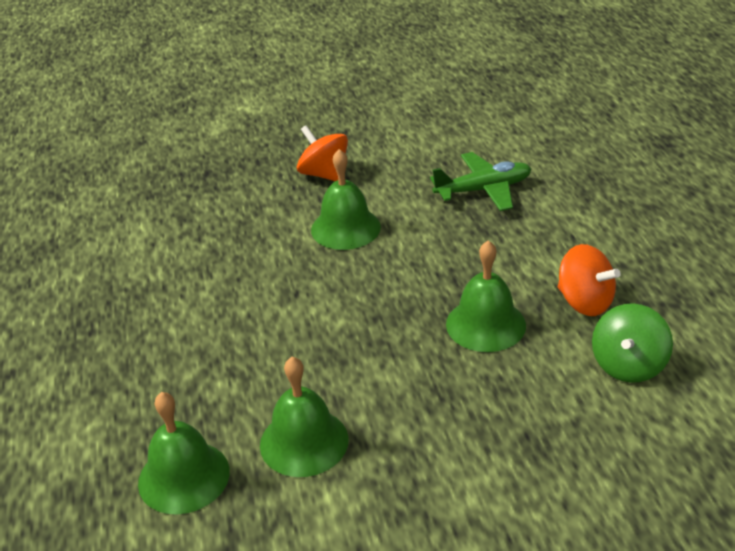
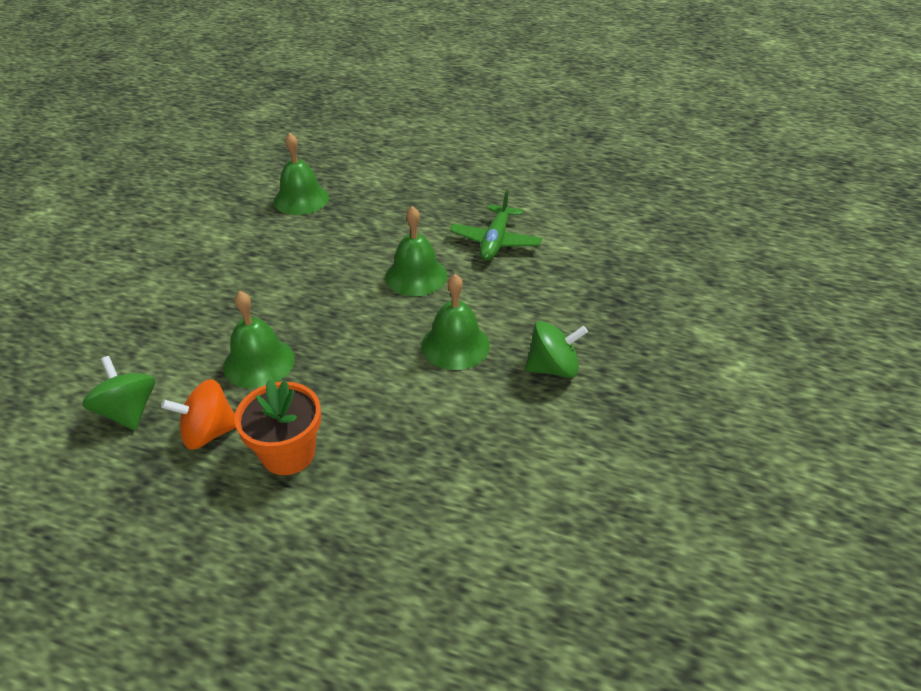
camera: 120 degrees right, 5 degrees up
(304, 442) = (270, 243): green bell -> green bell (416, 276)
(324, 174) = (553, 368): orange spinning top -> green spinning top
(483, 190) = (421, 464): green plane -> green plane (495, 241)
(549, 250) = (288, 453): none -> orange flower pot

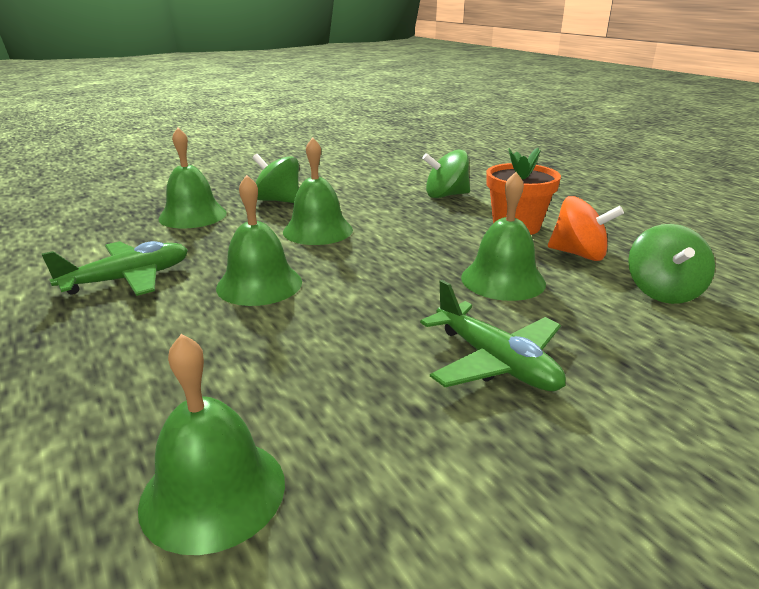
camera: 140 degrees left, 15 degrees down
(228, 293) = (495, 362): none -> green plane
(408, 483) = (446, 195): none -> green spinning top
(578, 308) = (192, 215): none -> green bell

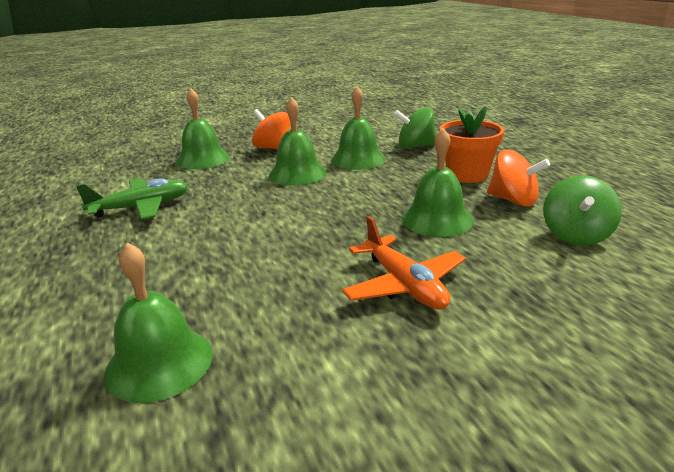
camera: 10 degrees right, 0 degrees up
(259, 284) = (237, 215): green bell -> green bell (358, 159)
(278, 201) = (273, 148): green spinning top -> orange spinning top
(495, 362) = (404, 284): green plane -> orange plane

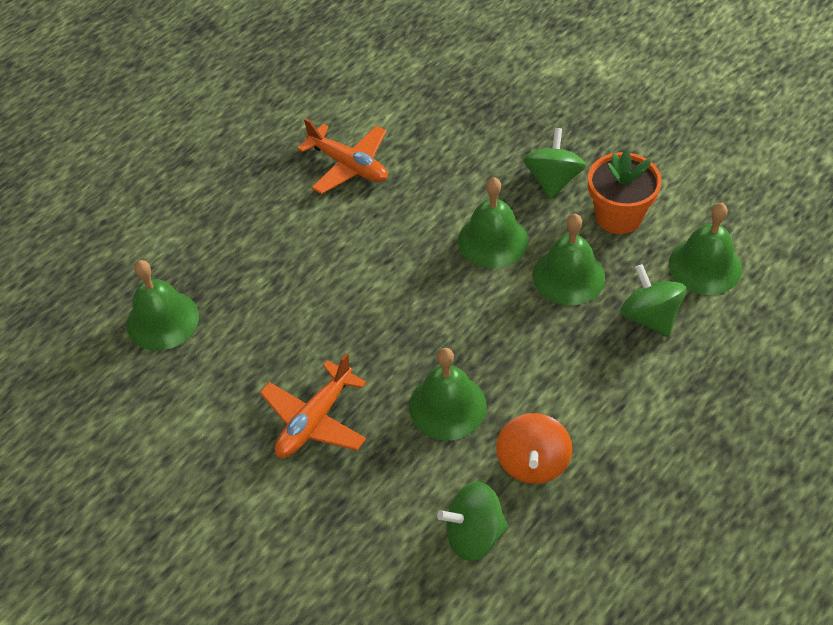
camera: 65 degrees right, 25 degrees up
(141, 207) = (348, 165): green plane -> orange plane
(202, 159) = (482, 137): green bell -> green bell (705, 266)
(273, 148) = (553, 180): orange spinning top -> green spinning top
(467, 174) = (584, 399): orange flower pot -> orange flower pot (619, 216)

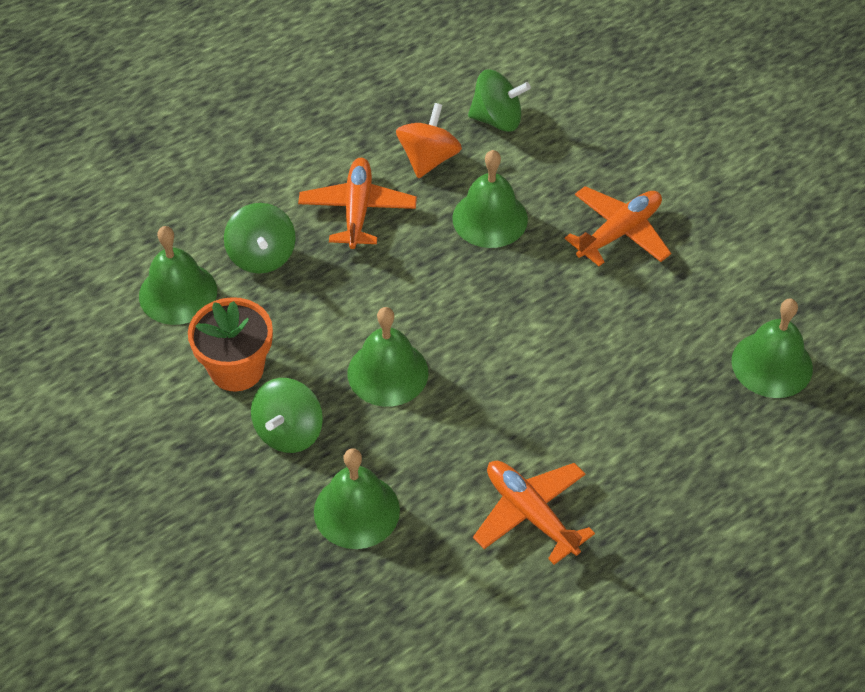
camera: 170 degrees left, 0 degrees up
(568, 276) = (323, 314): green bell -> green bell (356, 511)
(581, 384) = (357, 210): none -> orange plane

